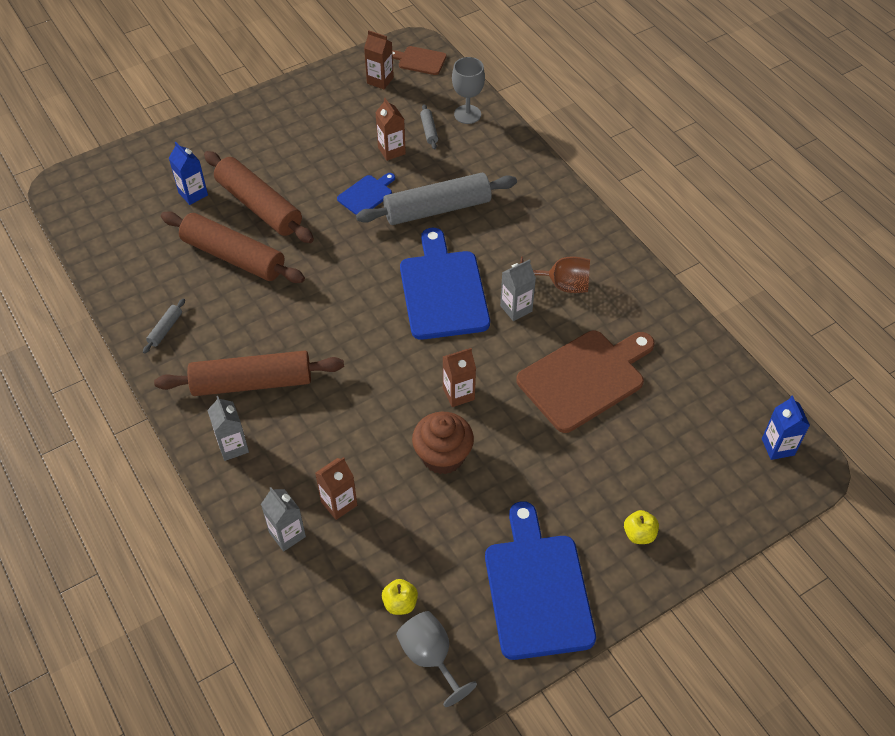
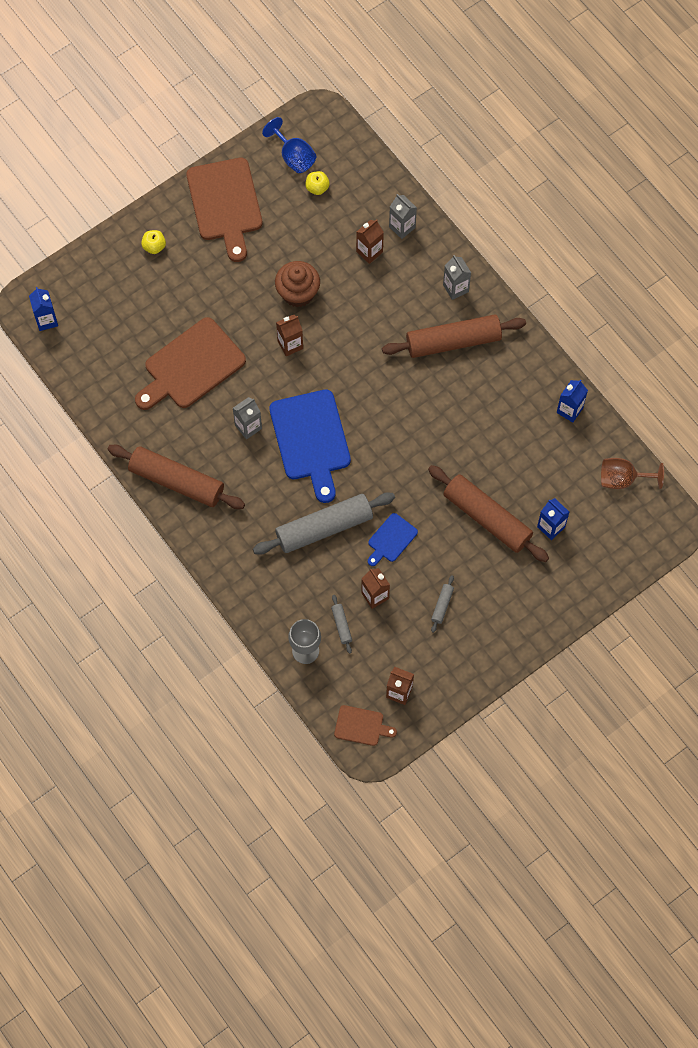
camera: 175 degrees right, 15 degrees up
(134, 299) = (569, 410): none -> blue carton
(165, 329) = (535, 383): grey rolling pin -> grey rolling pin (442, 605)
(233, 257) = (497, 460): brown rolling pin -> brown rolling pin (177, 481)
(430, 657) = (293, 156): grey goblet -> blue goblet
(537, 589) = (225, 204): blue cutting board -> brown cutting board
(561, 285) = (210, 453): brown goblet -> brown goblet (623, 479)

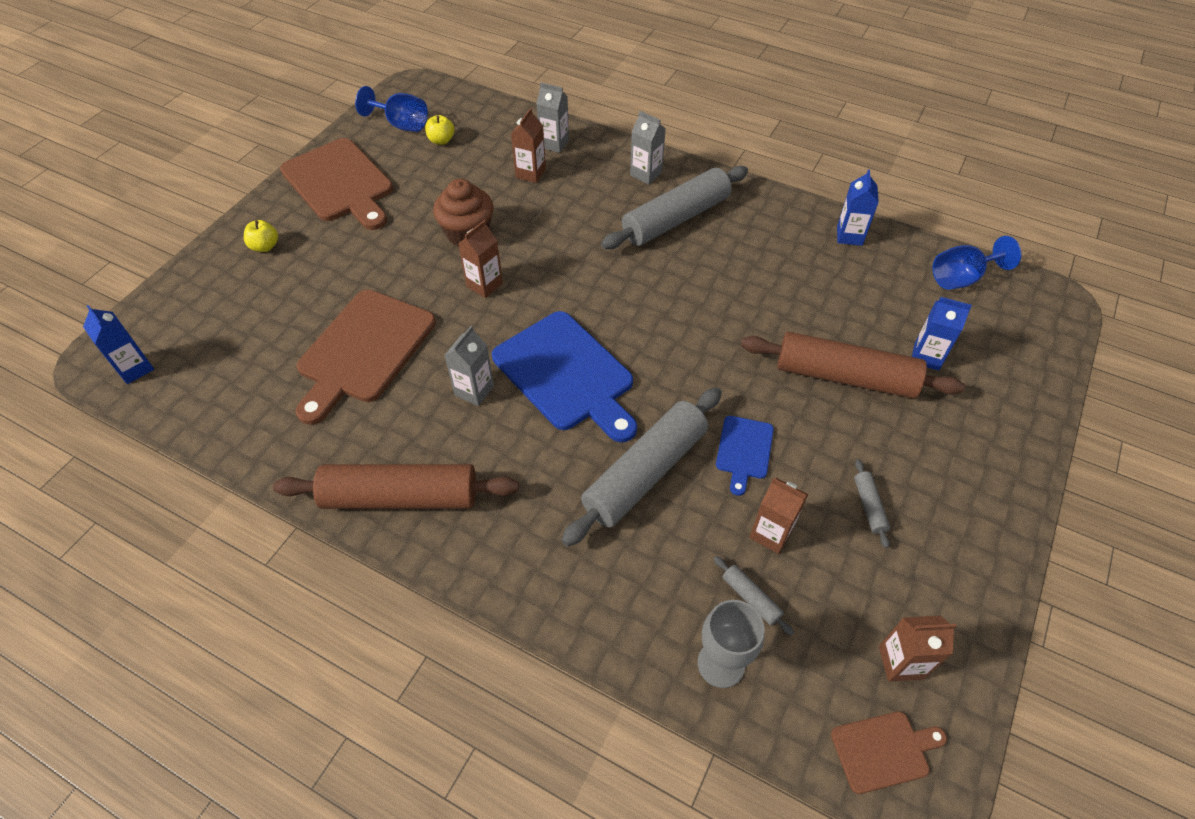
camera: 25 degrees left, 15 degrees down
(453, 342) = (676, 219): brown rolling pin -> grey rolling pin
(623, 479) = (961, 278): brown goblet -> blue goblet

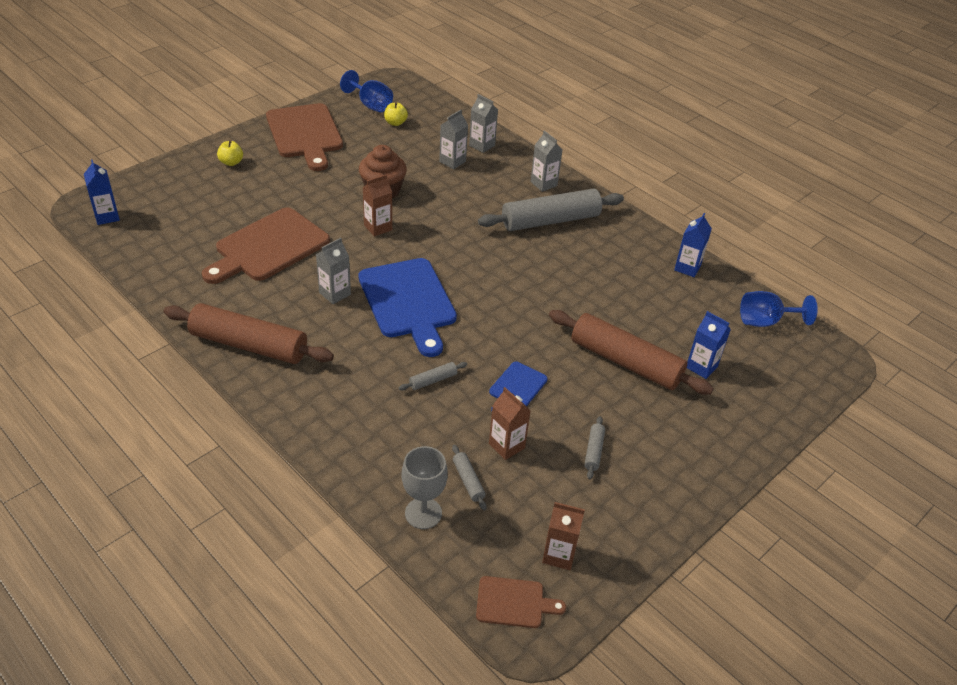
camera: 15 degrees right, 10 degrees down
(530, 173) = (452, 161): brown carton -> grey carton
(645, 472) = (433, 380): grey rolling pin -> grey rolling pin, size x0.41

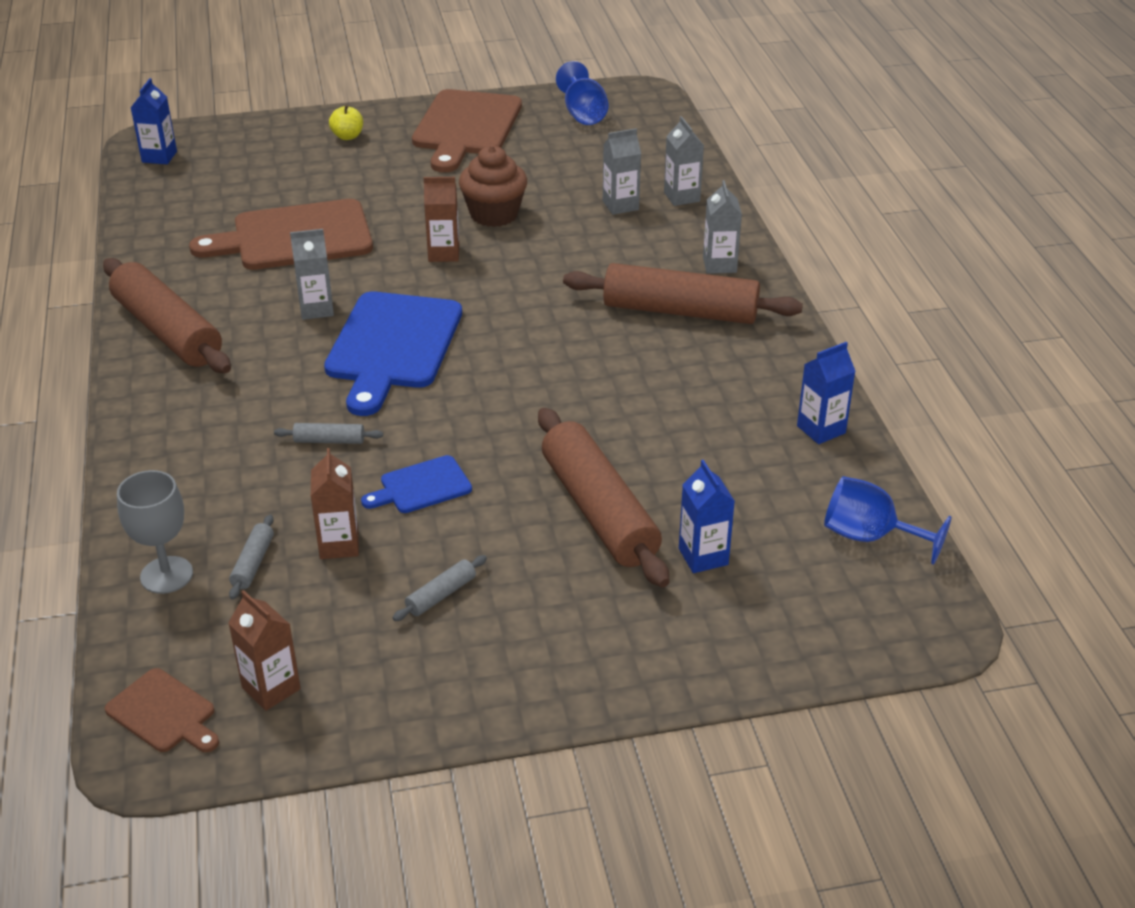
camera: 35 degrees right, 5 degrees down
(395, 123) = (593, 142): yellow apple -> none
(550, 221) = (680, 311): grey rolling pin -> brown rolling pin

